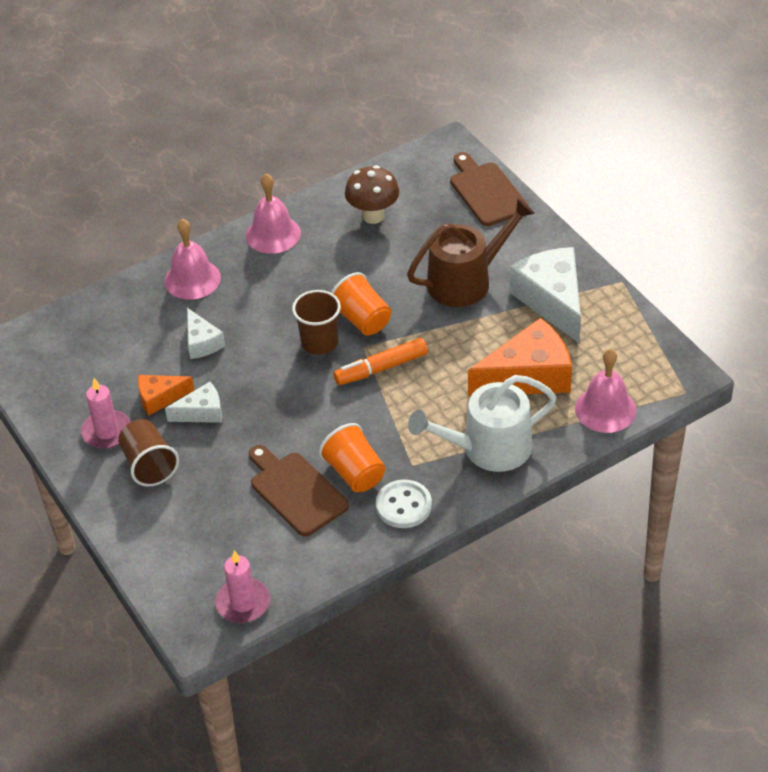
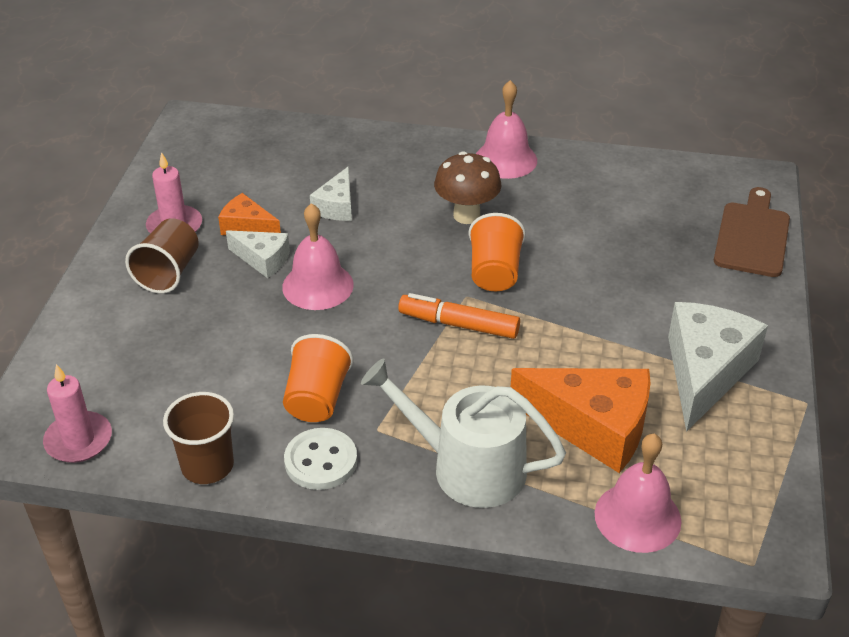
camera: 40 degrees right, 5 degrees down
(192, 279) = (394, 155): pink bell -> pink bell (318, 285)
(296, 491) = (248, 377): brown cutting board -> none
(319, 342) = (432, 267): brown cup -> brown cup (207, 466)
(373, 216) = (614, 195): brown mushroom -> brown mushroom (466, 215)
(466, 281) = (636, 300): brown watering can -> none

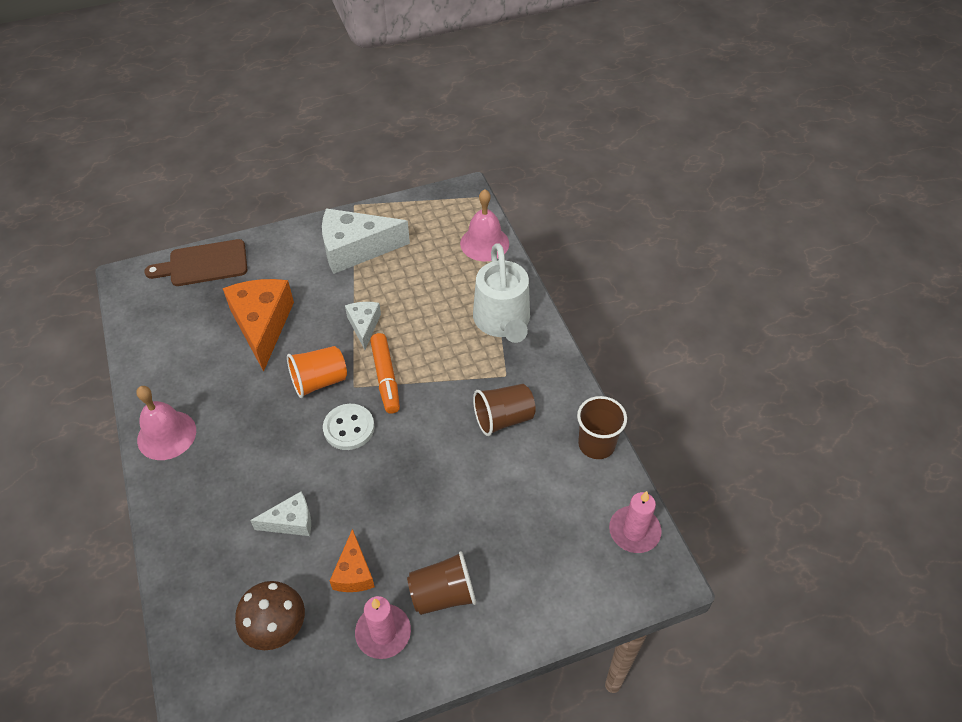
camera: 120 degrees left, 10 degrees up
(263, 259) = (387, 535): white cheese -> white cheese (364, 326)
(317, 399) = (503, 418): orange cup -> brown cup
(318, 285) = (396, 480): pink bell -> none
(321, 461) = (549, 389): white button -> white button (349, 428)
(466, 215) = (258, 427): brown mushroom -> brown mushroom (277, 630)
(593, 427) = (433, 281): orange cheese -> orange cheese (262, 325)

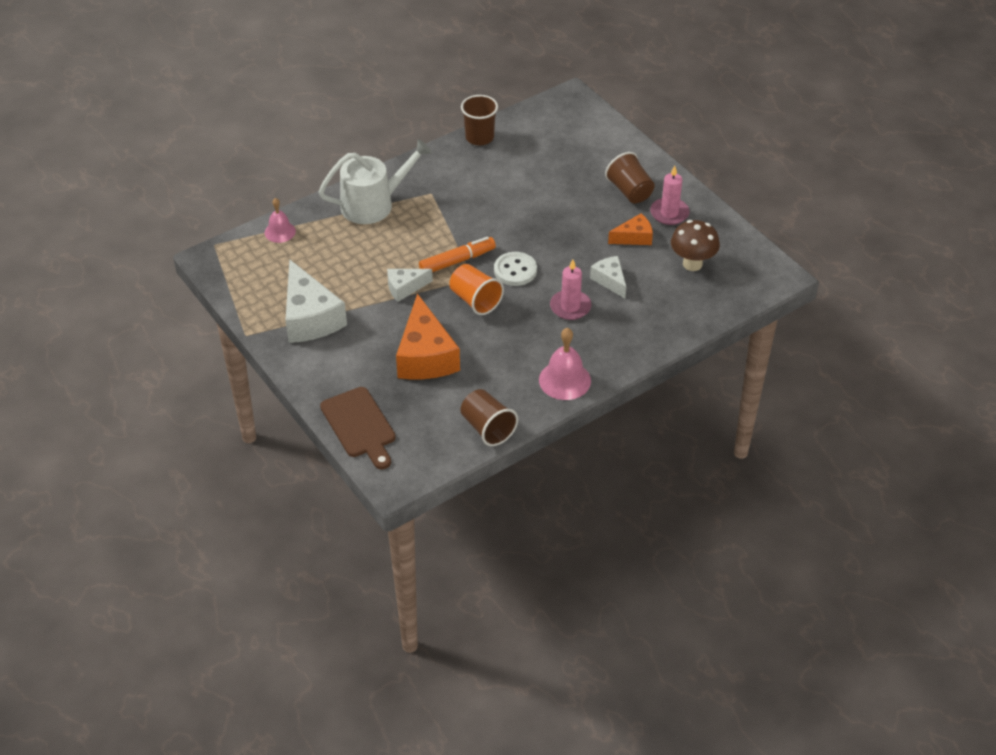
camera: 105 degrees left, 5 degrees down
(262, 325) = (425, 356): orange cheese -> orange cheese turned 75 degrees counterclockwise
(484, 243) = (280, 232): pink bell -> pink bell, size x0.65
(503, 418) = (474, 187): brown cup -> brown cup (487, 428)
(634, 531) = (544, 112): pink candle -> pink candle (570, 307)

